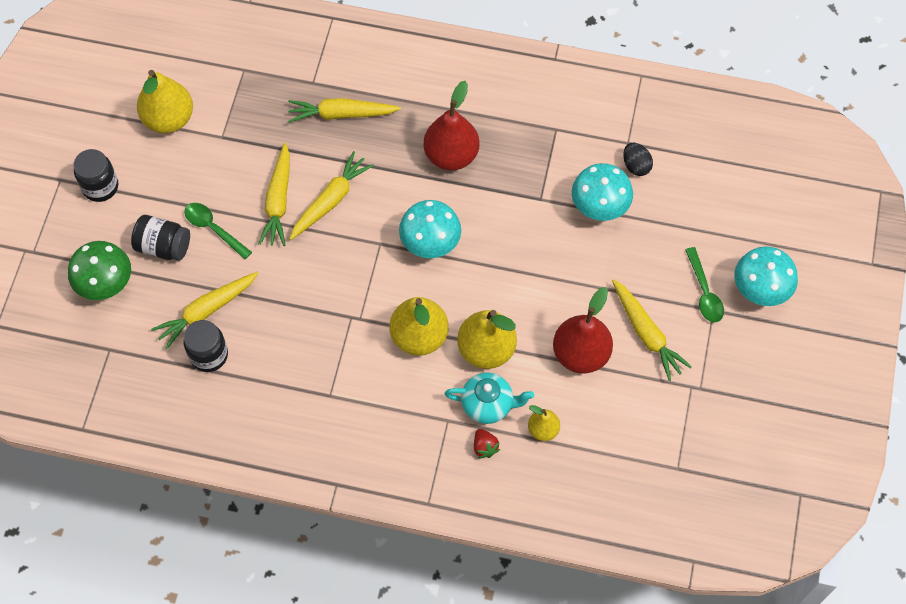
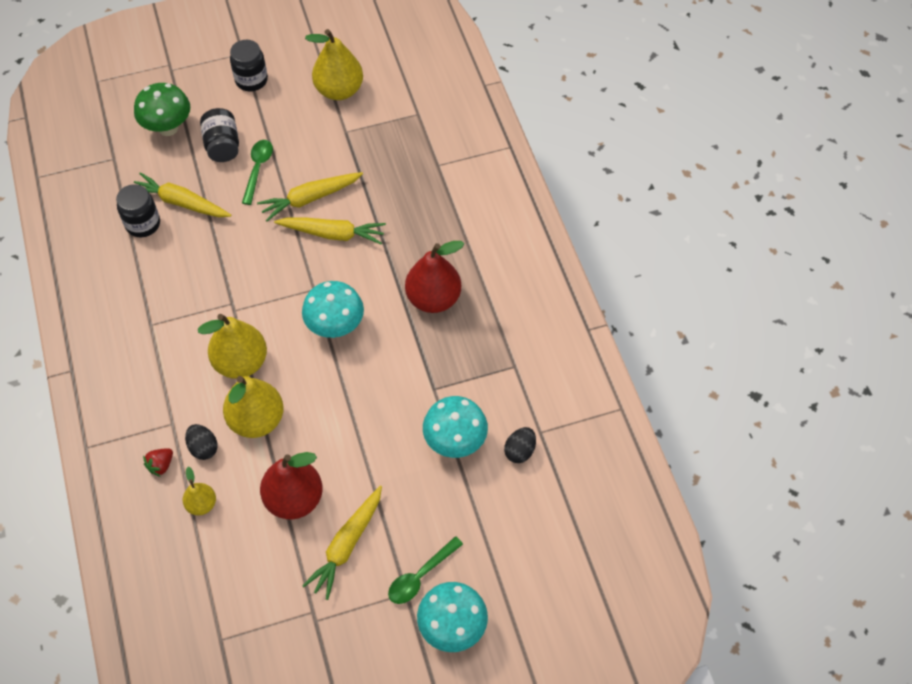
camera: 60 degrees right, 5 degrees down
(341, 114) = (420, 200): yellow carrot -> none
(488, 405) = (203, 448): turquoise teapot -> black egg

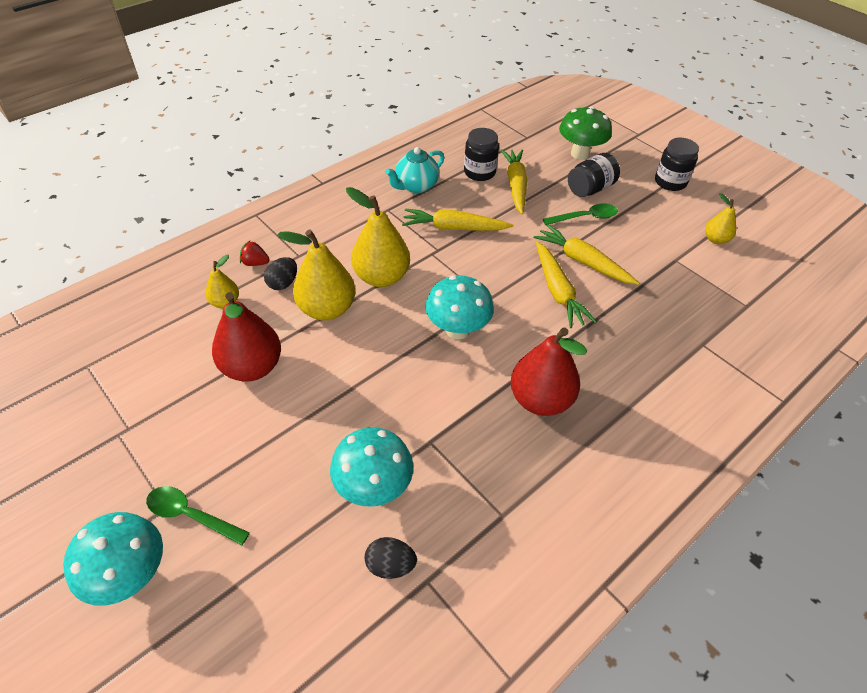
camera: 65 degrees right, 10 degrees down
(129, 287) = (416, 186): none -> turquoise teapot
(339, 90) = (715, 239): yellow pear -> yellow pear, size x0.53
(346, 545) = (212, 430): yellow carrot -> yellow carrot (454, 228)

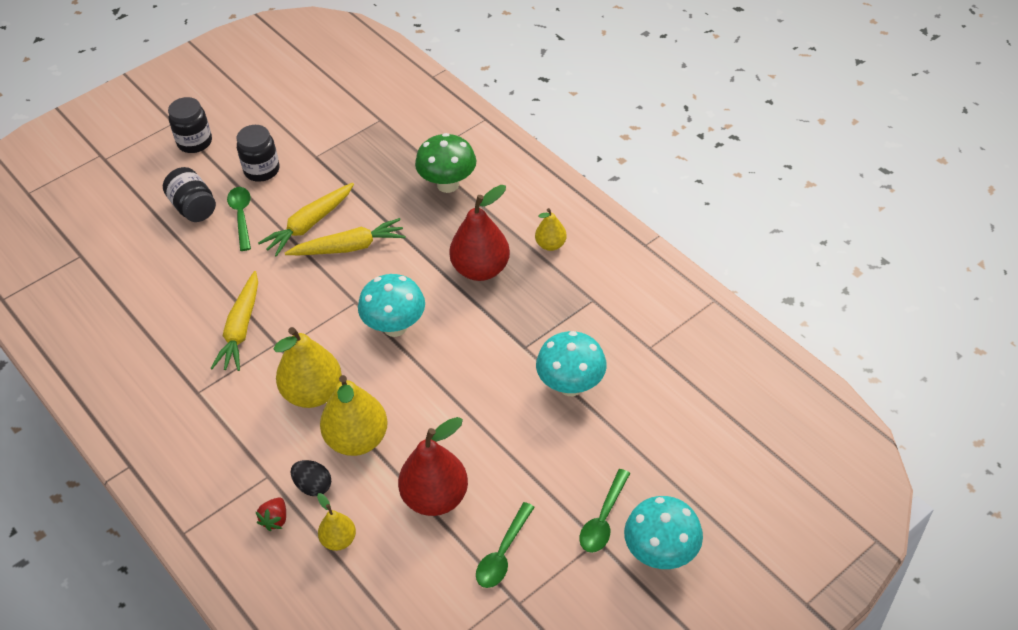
camera: 85 degrees left, 0 degrees up
(176, 421) = (503, 553): none -> green spoon
(390, 565) = (639, 371): black egg -> none
(416, 186) = (156, 366): turquoise teapot -> none
(479, 172) = (142, 304): black jar -> black jar (262, 170)
(515, 185) = (174, 271): yellow carrot -> none
(580, 154) = (126, 210): green mushroom -> green mushroom (448, 184)
(715, 239) = (290, 124): yellow pear -> yellow pear (550, 245)

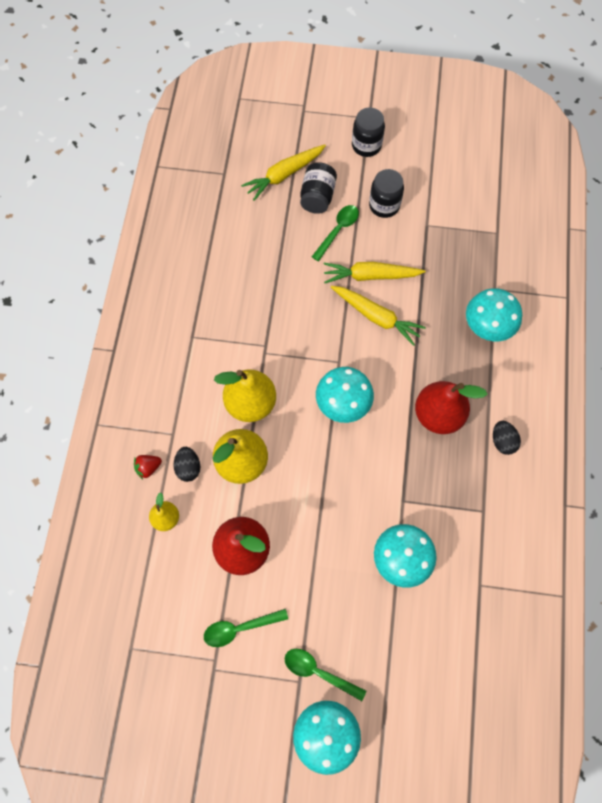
camera: 45 degrees right, 20 degrees up
(241, 329) = (257, 315): yellow carrot -> yellow carrot (284, 175)
(448, 184) = (486, 328): green mushroom -> turquoise mushroom
(550, 245) = (502, 441): yellow pear -> black egg
(603, 519) = (318, 672): green spoon -> green spoon turned 45 degrees clockwise

